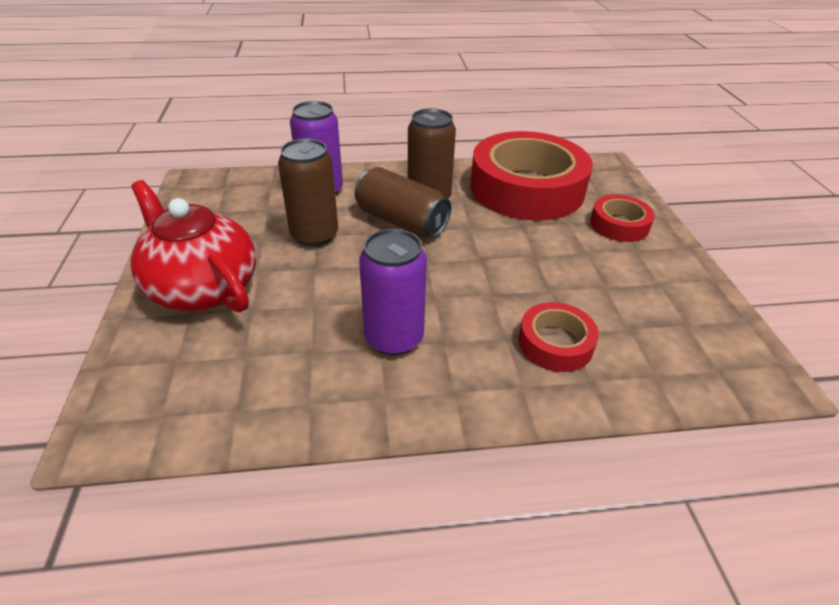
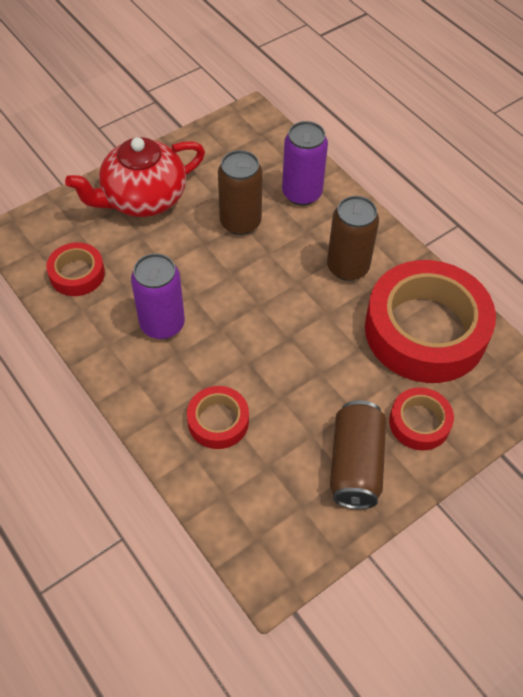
camera: 60 degrees right, 15 degrees up
(202, 288) = (142, 199): red teapot -> red teapot turned 135 degrees counterclockwise
(248, 387) = (77, 274): none -> red tape
(401, 221) = (299, 265): brown can -> brown can (355, 464)

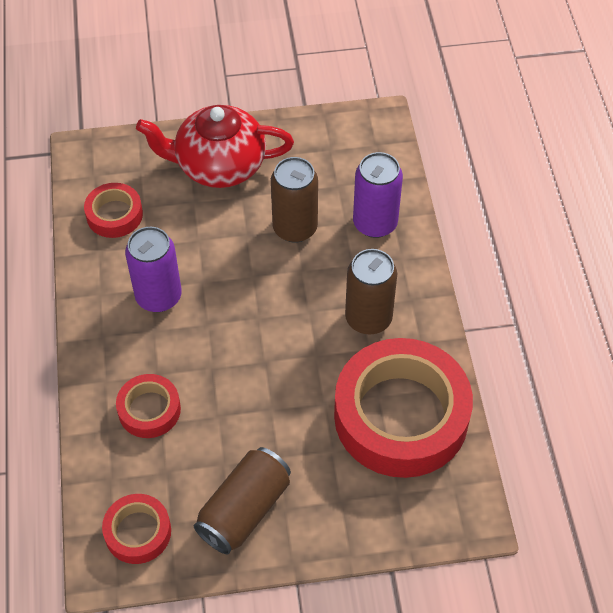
camera: 30 degrees right, 0 degrees up
(419, 422) = (331, 501): red tape -> red tape (138, 532)

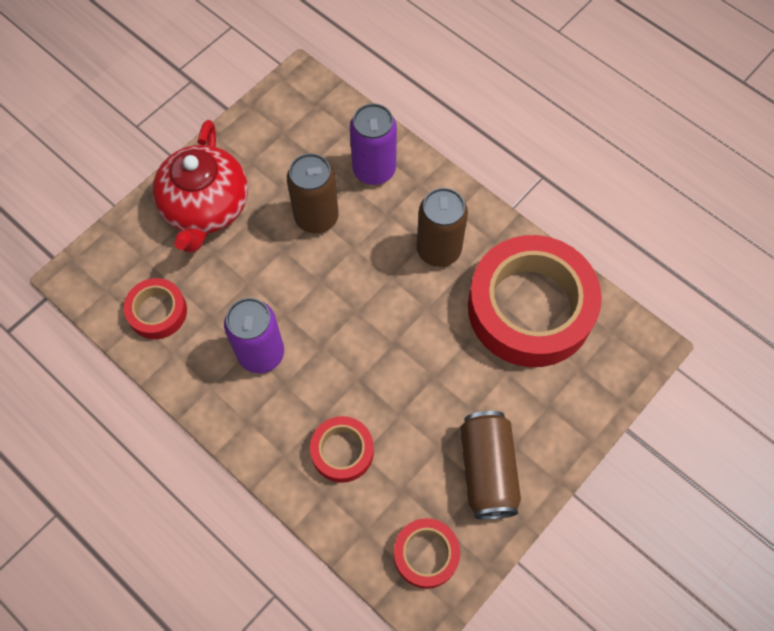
camera: 40 degrees left, 10 degrees up
(218, 166) = (206, 208): red teapot -> red teapot turned 45 degrees counterclockwise

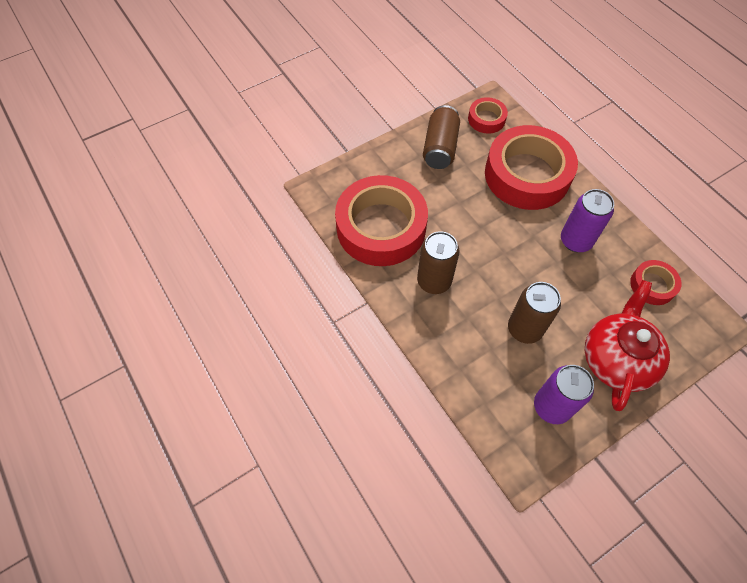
camera: 165 degrees left, 5 degrees down
(342, 451) = (527, 175): red tape -> red tape, size x2.15
(374, 169) = (470, 358): purple can -> purple can (551, 406)

